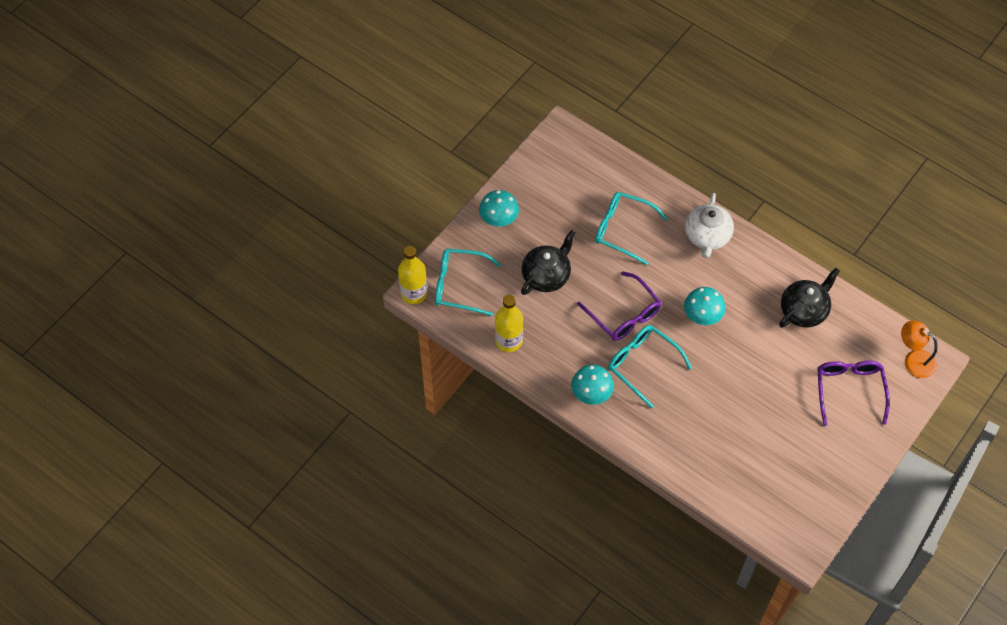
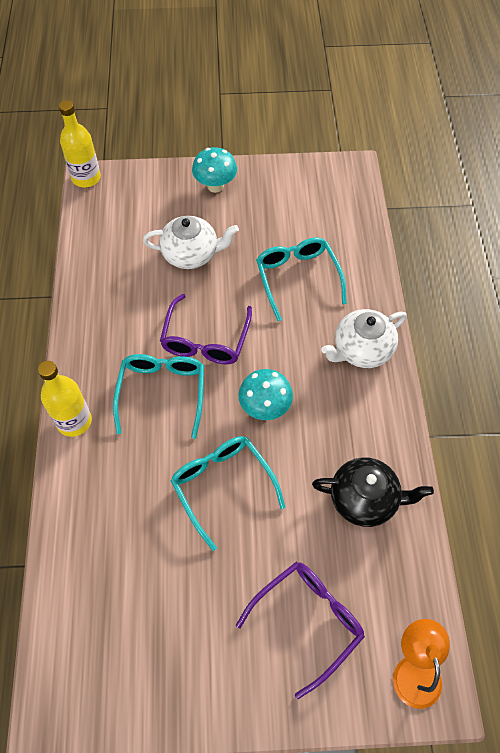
camera: 50 degrees right, 0 degrees up
(459, 285) = (122, 202): turquoise glasses -> turquoise glasses (223, 486)
(509, 341) = (96, 271): yellow bottle -> yellow bottle (74, 421)
(546, 275) = (191, 254): black teapot -> white teapot
(591, 395) = (90, 372): turquoise mushroom -> none

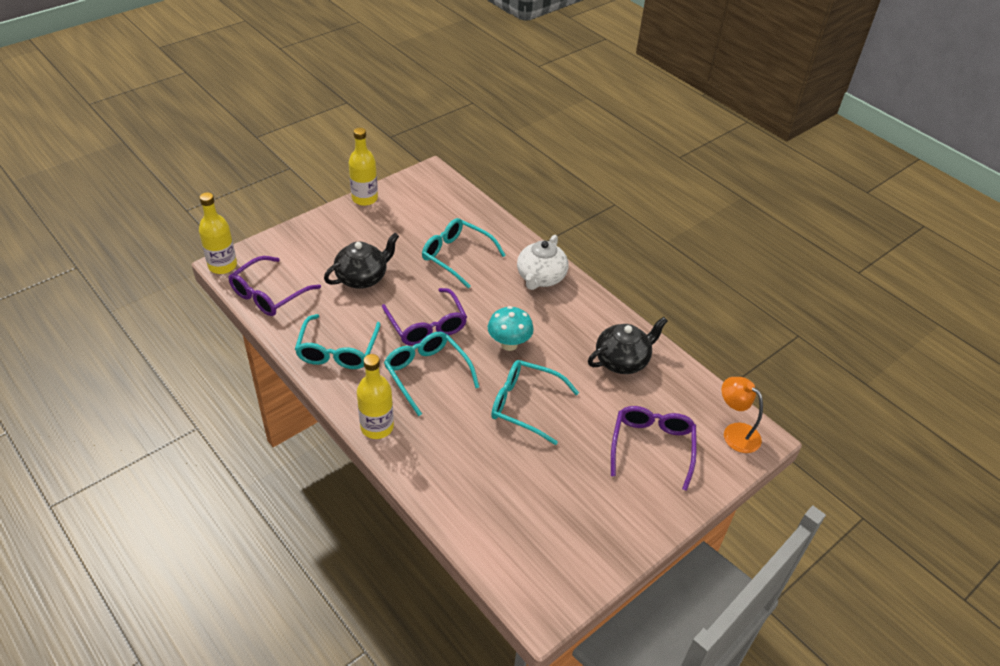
camera: 40 degrees left, 15 degrees down
(99, 228) = (269, 294): none -> purple glasses
(107, 320) = (337, 350): none -> turquoise glasses
(191, 254) = (362, 277): white teapot -> black teapot
(215, 186) = (338, 226): turquoise mushroom -> none
(264, 168) = (364, 198): none -> yellow bottle

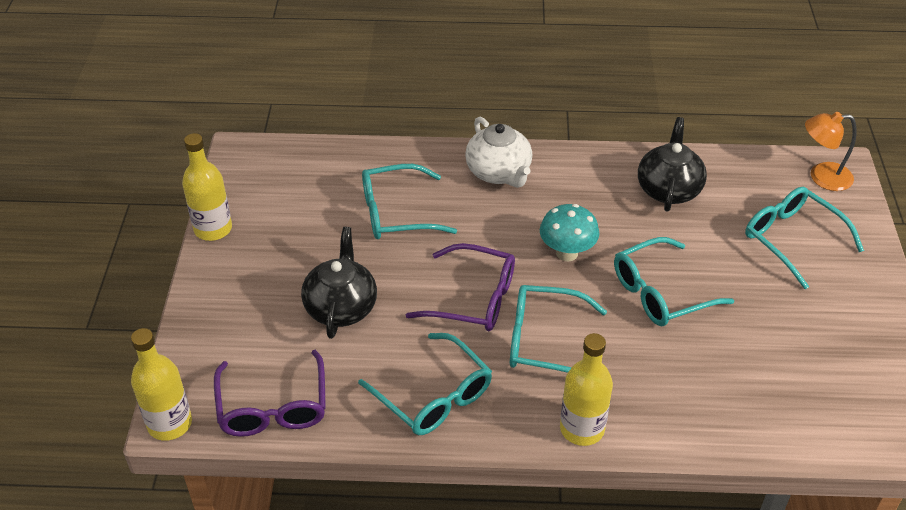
camera: 45 degrees left, 0 degrees up
(652, 447) = (792, 240): purple glasses -> turquoise glasses

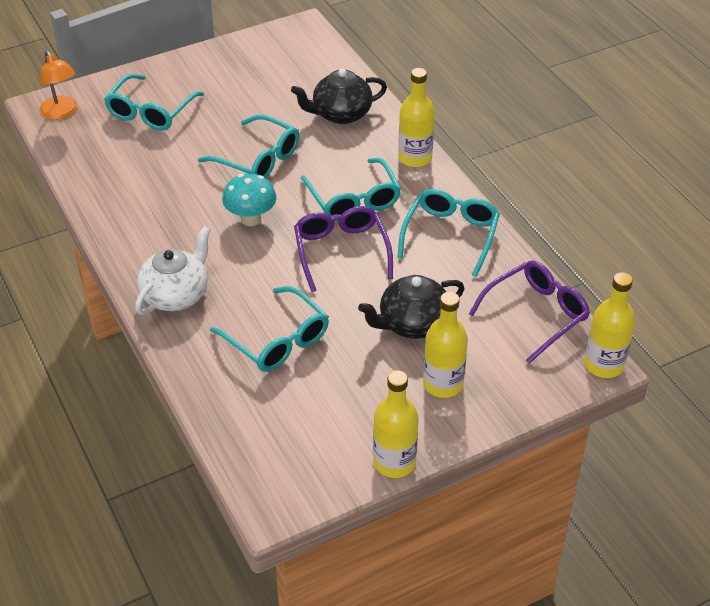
camera: 120 degrees left, 0 degrees up
(257, 294) = (443, 384): none -> yellow bottle
(668, 189) = (131, 187): black teapot -> black teapot (341, 114)

